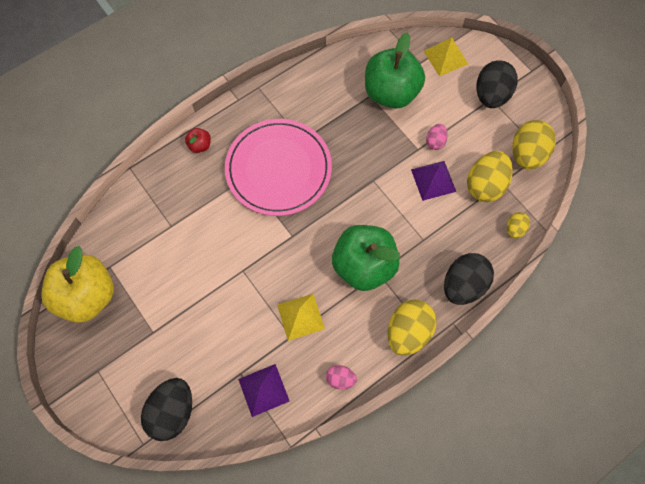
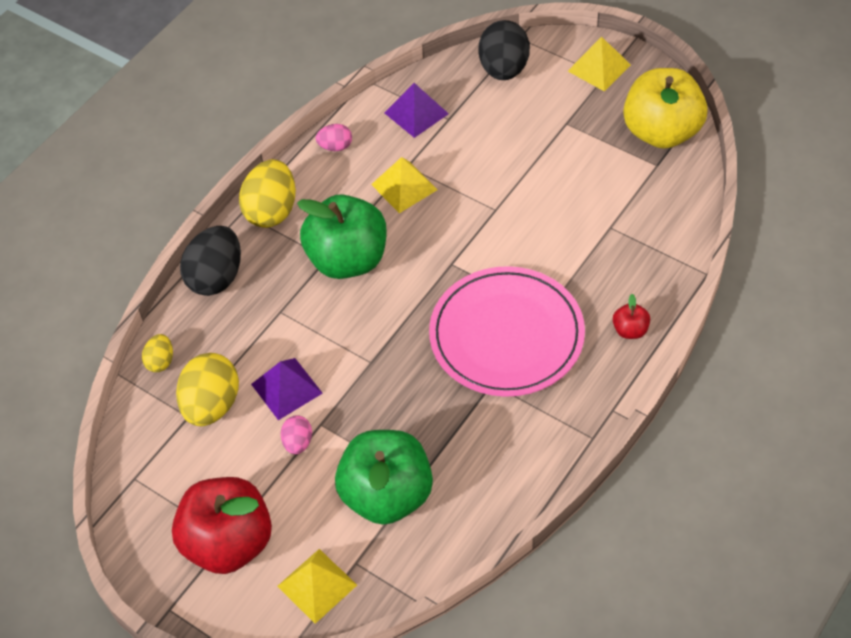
camera: 165 degrees right, 15 degrees down
(97, 381) = (599, 68): none -> yellow pyramid
(491, 95) = (228, 543): black egg -> red apple
(527, 154) = (158, 467): yellow egg -> none

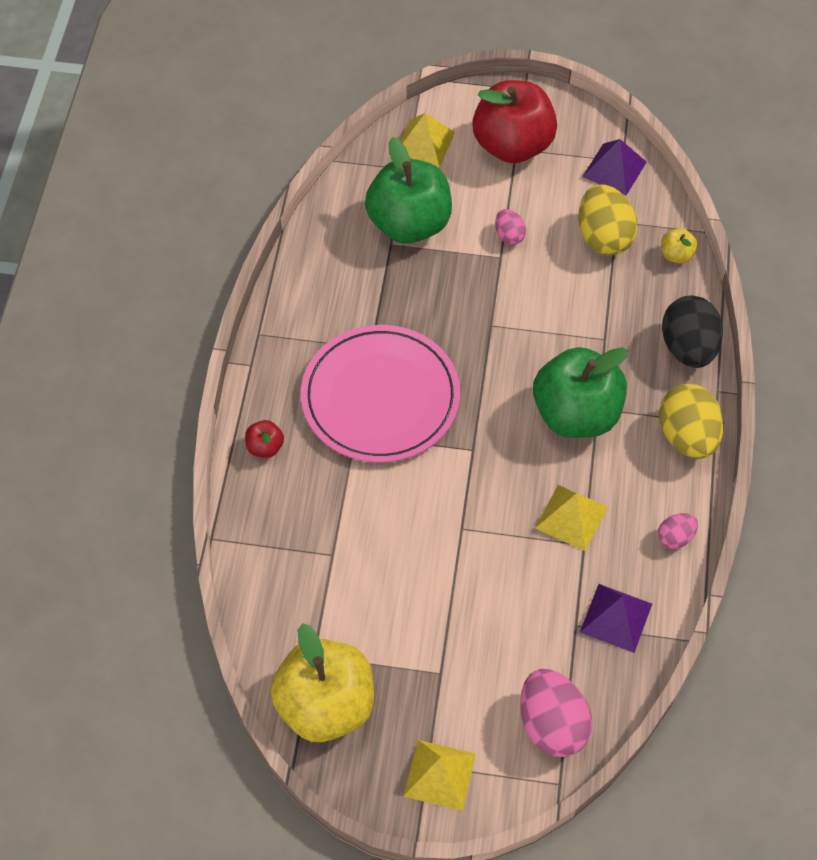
camera: 150 degrees right, 5 degrees up
(160, 361) = (676, 255): yellow egg -> yellow apple
(286, 388) = (550, 274): purple pyramid -> purple pyramid (614, 169)
(504, 69) = (552, 724): black egg -> pink egg

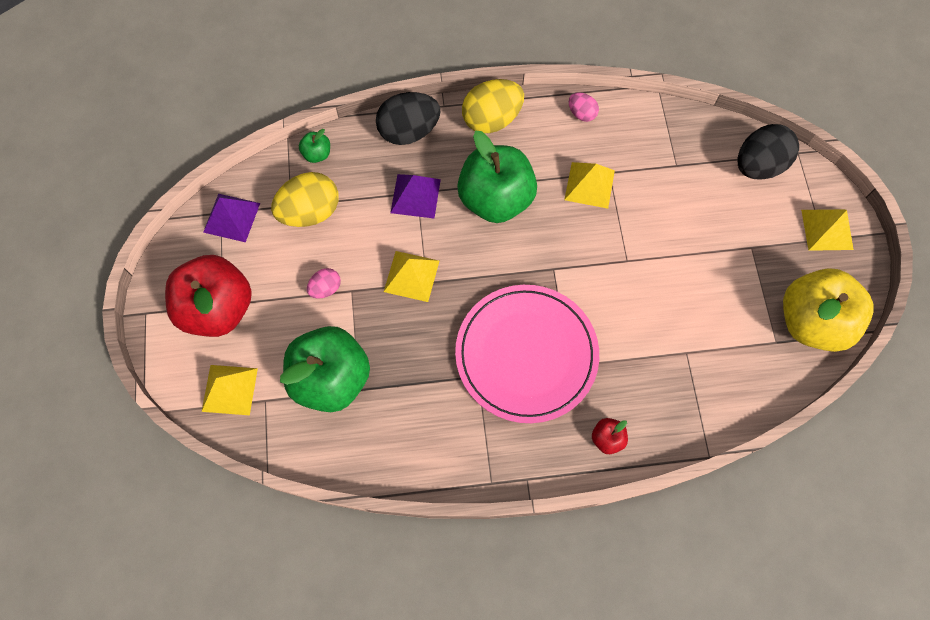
camera: 105 degrees left, 10 degrees up
(502, 313) = (411, 276): none -> yellow pyramid
(552, 724) = (758, 165): pink egg -> black egg
(616, 618) = (660, 140): purple pyramid -> purple pyramid (415, 196)
(676, 255) = (317, 154): yellow apple -> green apple

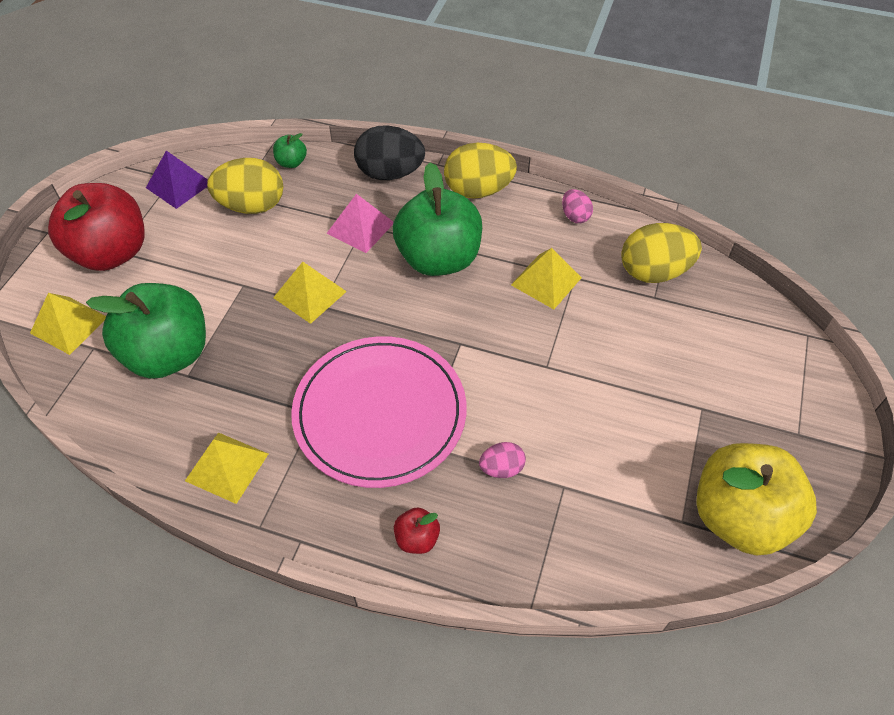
camera: 25 degrees right, 15 degrees down
(326, 288) = (220, 274): pink egg -> pink egg (501, 468)
(415, 196) = (360, 227): purple pyramid -> pink pyramid
(666, 142) = (654, 272): none -> yellow egg
(758, 165) = (752, 330): black egg -> none
(827, 229) = (808, 425): yellow pyramid -> yellow pyramid (227, 467)

